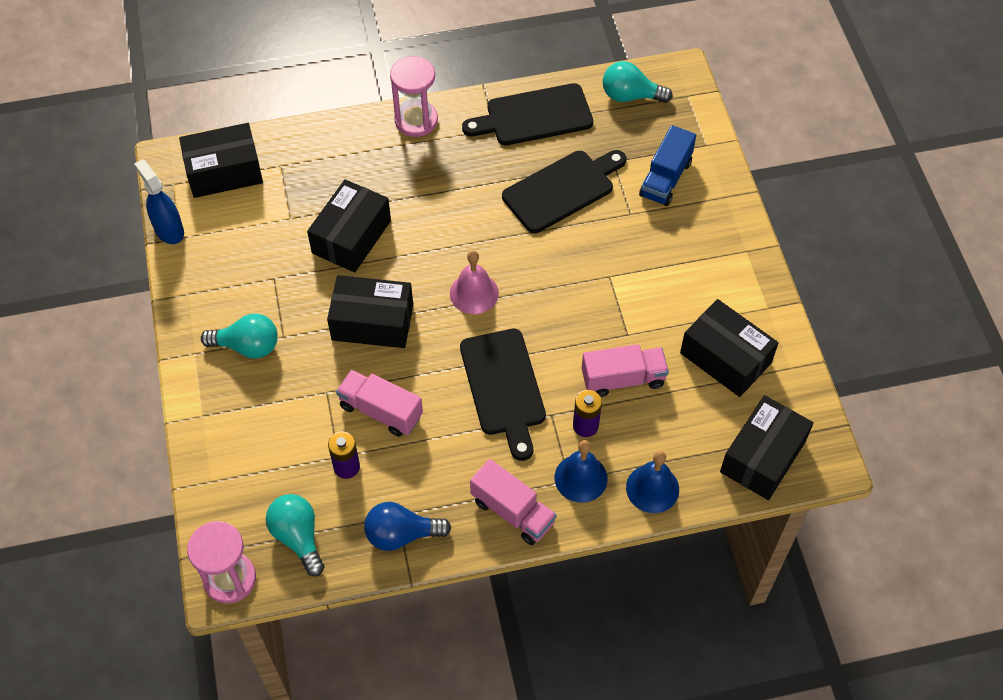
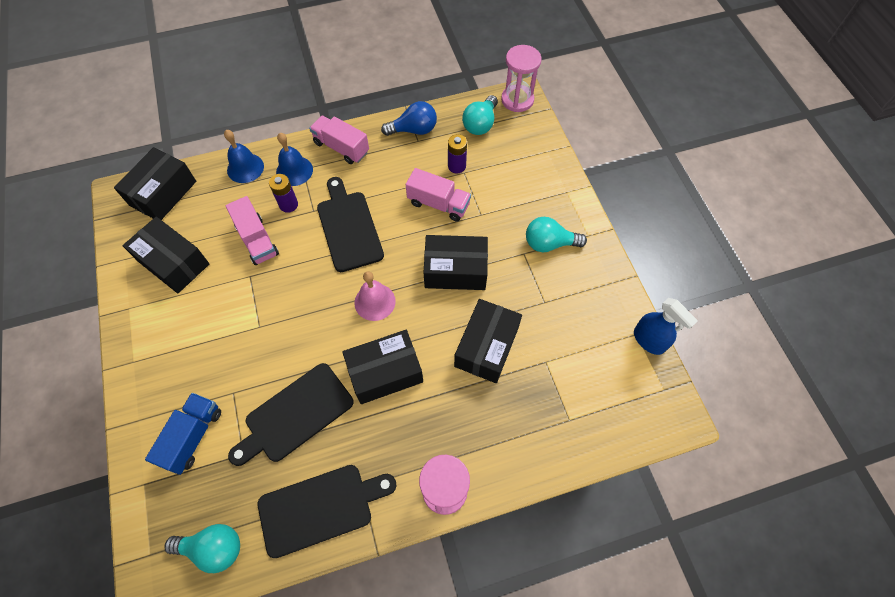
camera: 175 degrees right, 5 degrees up
(224, 171) = (621, 408): black box -> black box (385, 372)
(298, 537) = (480, 124): turquoise light bulb -> turquoise light bulb turned 60 degrees clockwise
(623, 379) = (257, 240): pink truck -> pink truck turned 105 degrees counterclockwise

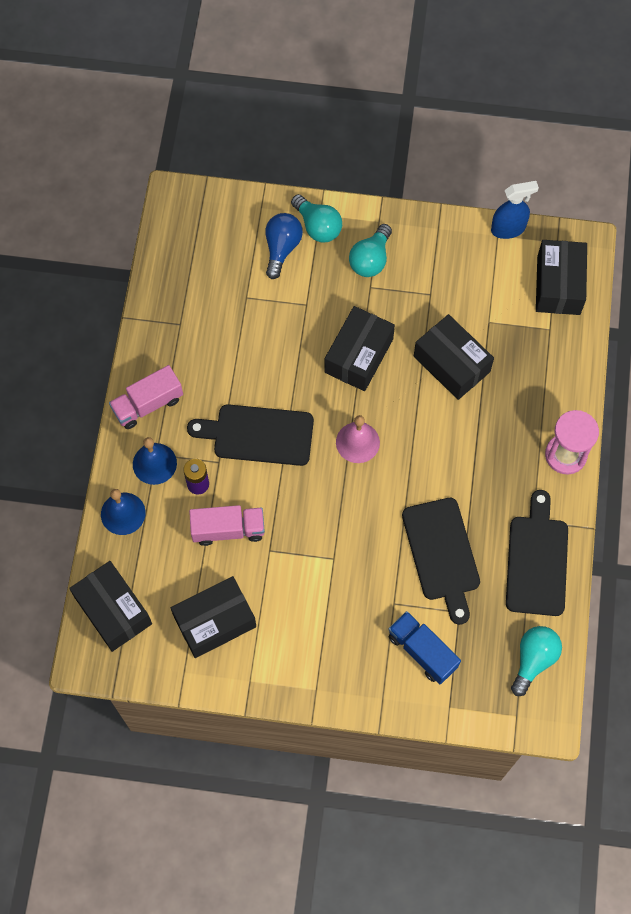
camera: 65 degrees left, 5 degrees up
(385, 372) = (436, 461): black box -> black box (558, 285)
(414, 130) = (163, 322): blue light bulb -> blue light bulb (282, 248)
(438, 204) = (273, 338): pink truck -> none
(456, 166) = (234, 301): purple battery -> none
(480, 124) = (191, 253): turquoise light bulb -> turquoise light bulb (317, 226)
(517, 100) = (177, 202): pink hourglass -> none

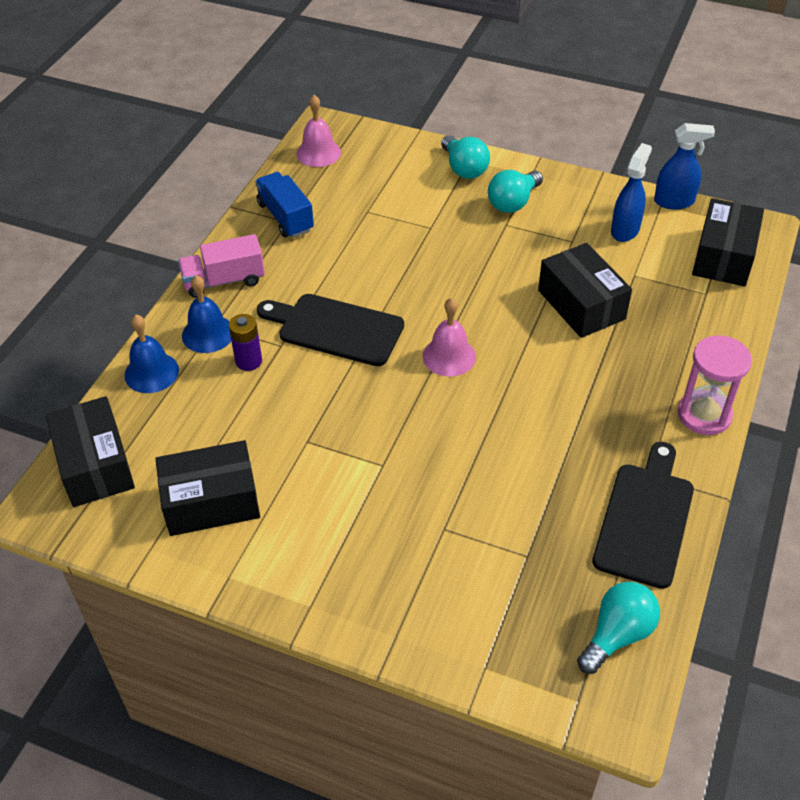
camera: 15 degrees right, 20 degrees down
(181, 234) = (318, 153): none -> pink bell
(228, 530) = (266, 411): pink truck -> none
(282, 248) = (420, 179): blue light bulb -> none
(358, 355) = (475, 279): black box -> none
(422, 651) = (465, 591): blue truck -> blue truck (285, 217)
(442, 554) = (521, 487): black cutting board -> none
(472, 272) = (625, 230): none -> blue spray bottle

